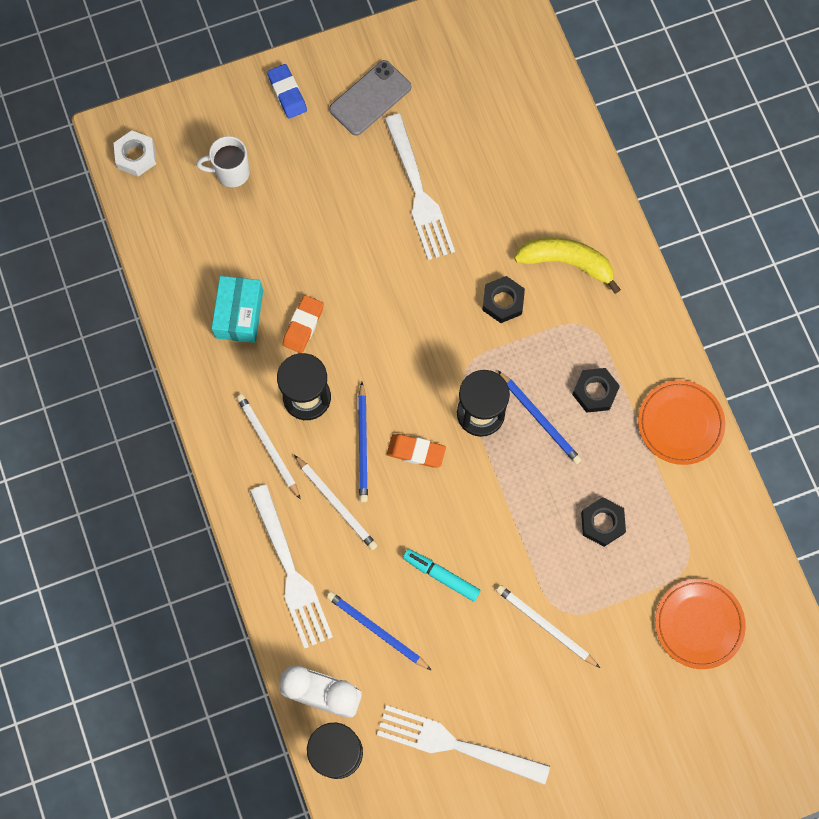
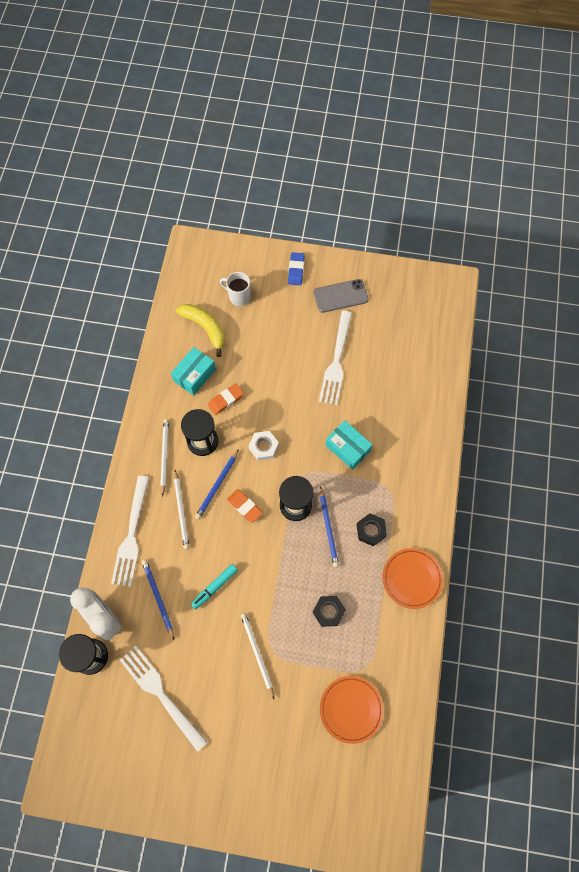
camera: 30 degrees right, 5 degrees down
(136, 156) = (193, 262): white nut -> white nut (263, 447)
(441, 576) = (214, 587): turquoise marker -> turquoise marker turned 105 degrees counterclockwise
(503, 301) = (347, 448): black nut -> turquoise box
(567, 262) = (399, 446): yellow banana -> yellow banana (205, 328)

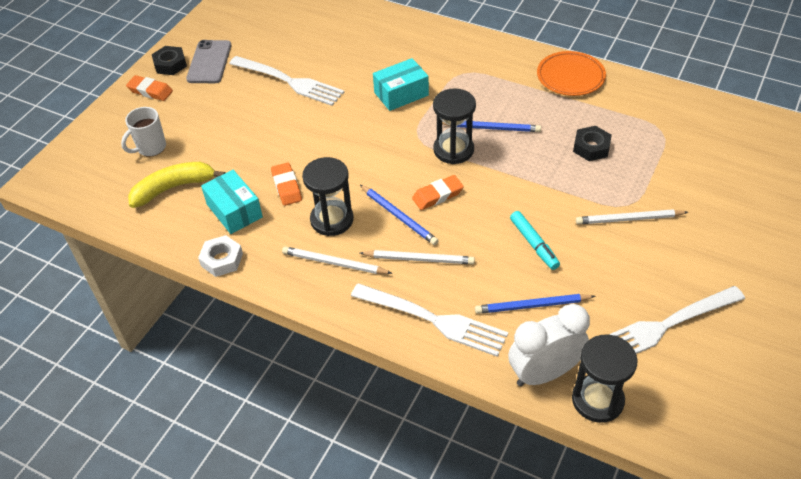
camera: 70 degrees left, 20 degrees down
(263, 447) = (367, 163): white nut -> white nut (222, 260)
(296, 270) = (150, 91): blue eraser -> orange eraser
(351, 709) = (707, 151): orange plate -> none
(371, 530) = (506, 95): black nut -> black nut (170, 64)

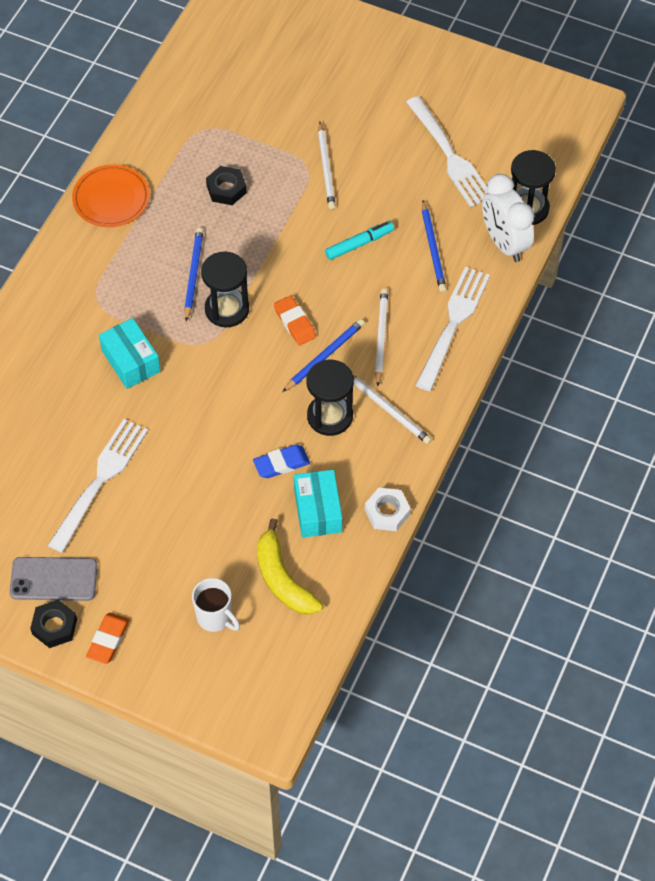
camera: 95 degrees left, 10 degrees up
(234, 211) = (317, 510): turquoise box -> turquoise box turned 60 degrees counterclockwise
(286, 187) = (281, 464): orange eraser -> blue eraser
(334, 263) = (388, 409): white pencil -> white pencil turned 60 degrees counterclockwise

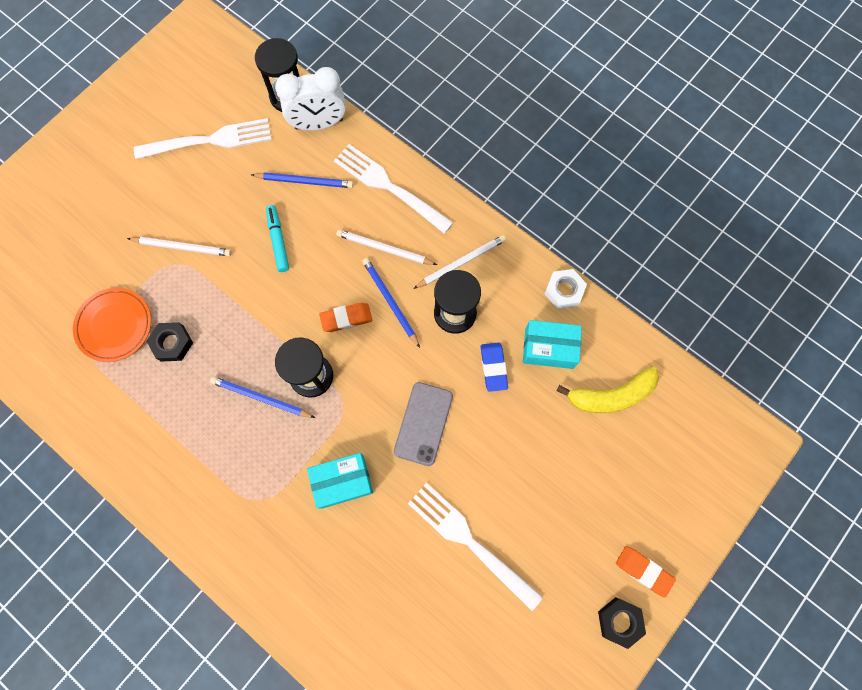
camera: 75 degrees left, 15 degrees up
(53, 579) = (568, 611): grey phone -> grey phone (423, 423)
(111, 199) = (141, 459): orange plate -> orange plate (114, 326)
(215, 617) = (638, 465): white mug -> none

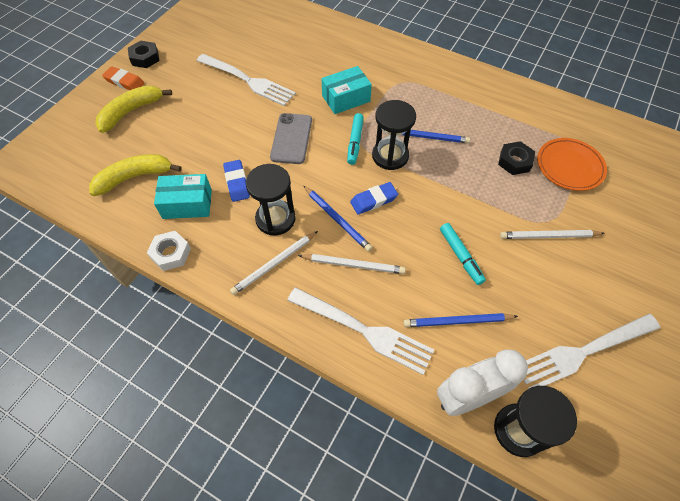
camera: 170 degrees right, 15 degrees down
(346, 318) = (373, 200): orange eraser -> blue eraser
(347, 404) = (355, 142): none -> turquoise marker
(627, 508) = (131, 111): none -> yellow banana

